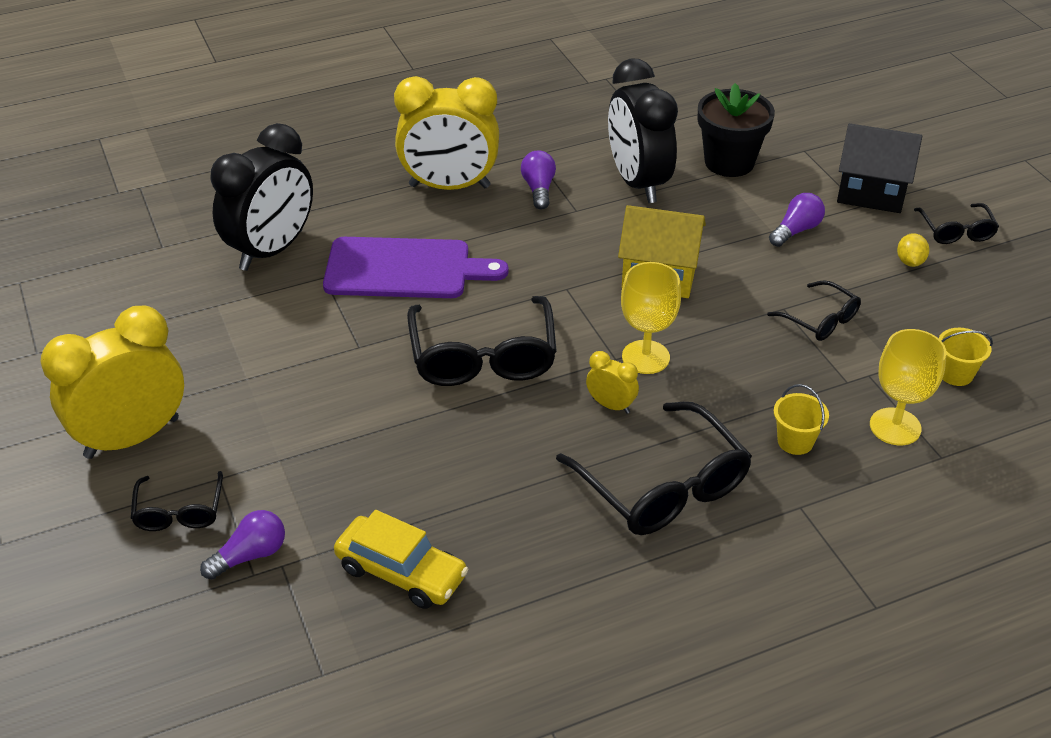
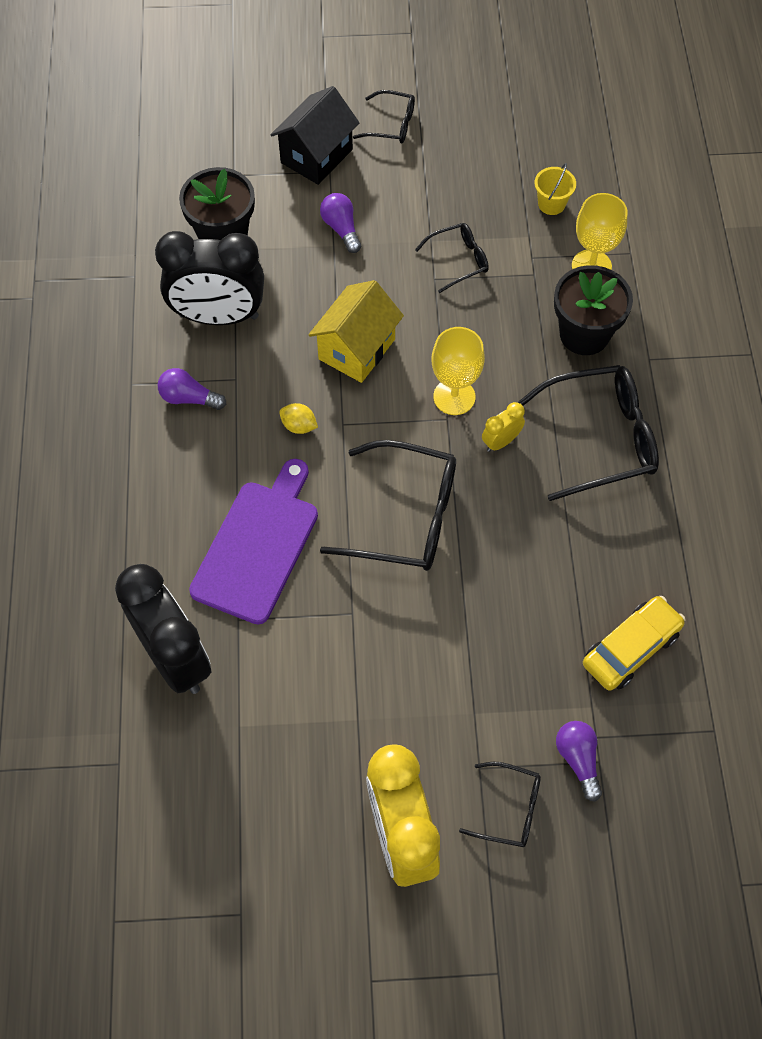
camera: 70 degrees left, 20 degrees up
(449, 187) = (147, 472): yellow clock -> none
(795, 441) = (584, 334): yellow bucket -> black flower pot
(910, 262) = (415, 171): yellow lemon -> yellow lemon (299, 426)

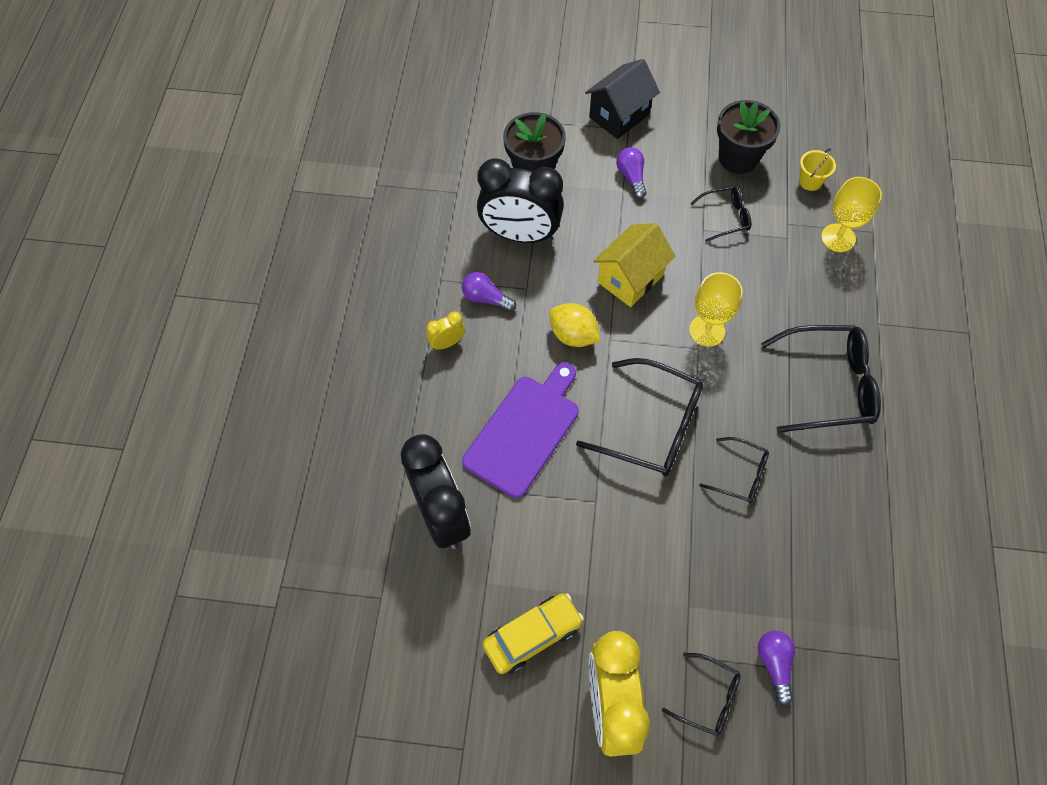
camera: 10 degrees right, 0 degrees up
(299, 426) = (573, 335): yellow lemon -> yellow lemon, size x1.65
(391, 124) = (684, 98): black glasses -> black glasses (740, 475)
(501, 441) = (742, 375): yellow clock -> yellow clock (447, 343)
(584, 334) = (825, 294): black flower pot -> black flower pot (738, 158)
(631, 648) = (833, 573): yellow car -> yellow car (532, 636)

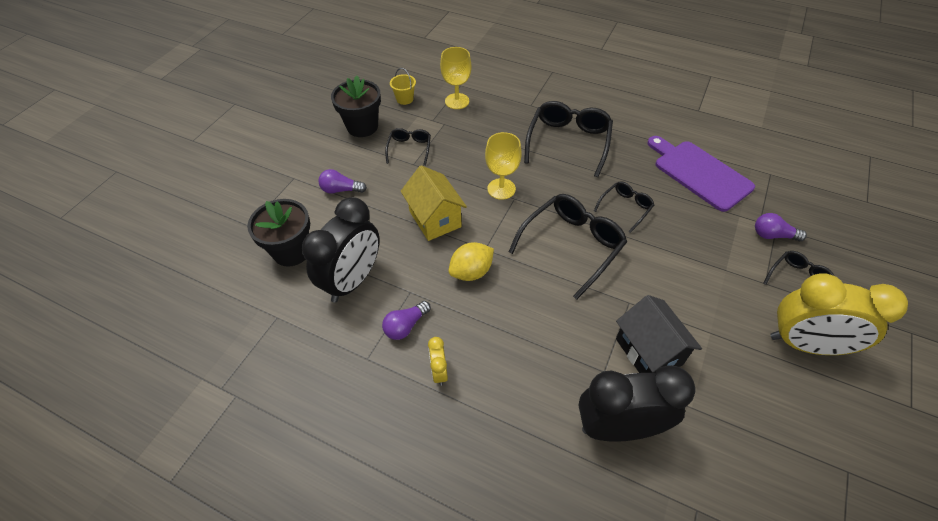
camera: 70 degrees left, 10 degrees down
(524, 431) = (551, 334): purple cutting board -> purple cutting board (699, 173)
(532, 636) = (744, 383): yellow car -> none
(619, 116) = (276, 179): black house -> black house (648, 351)

